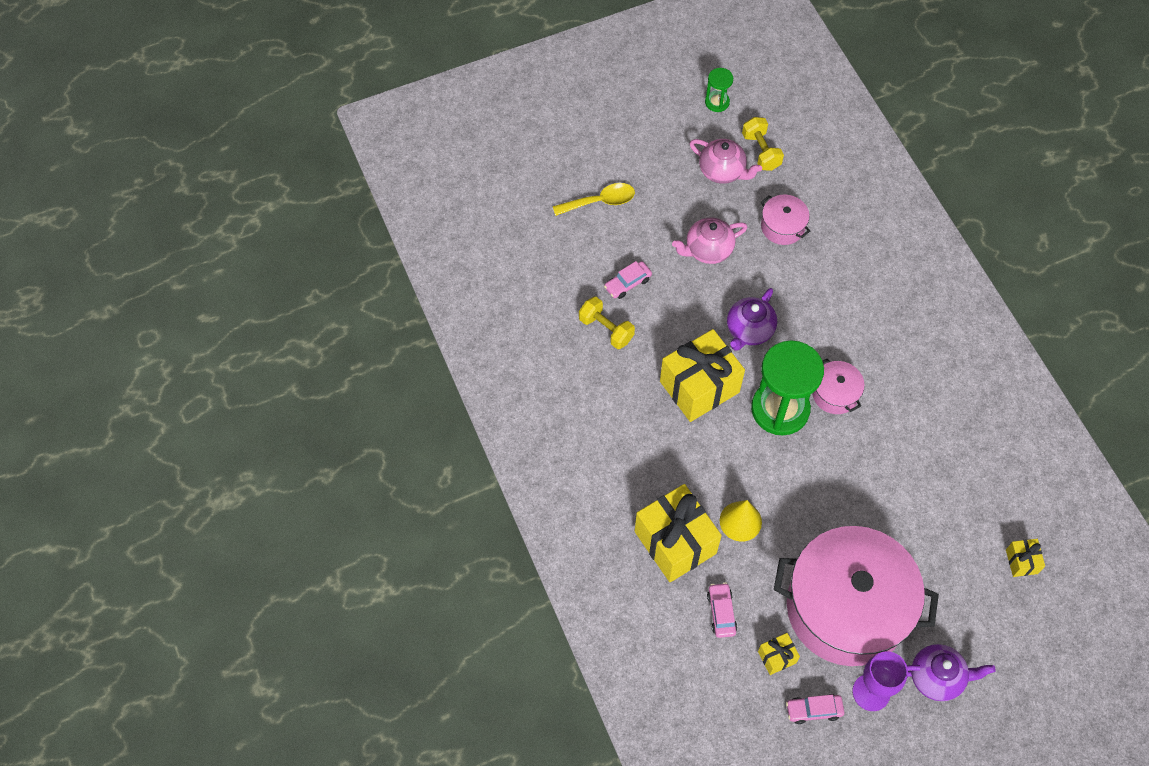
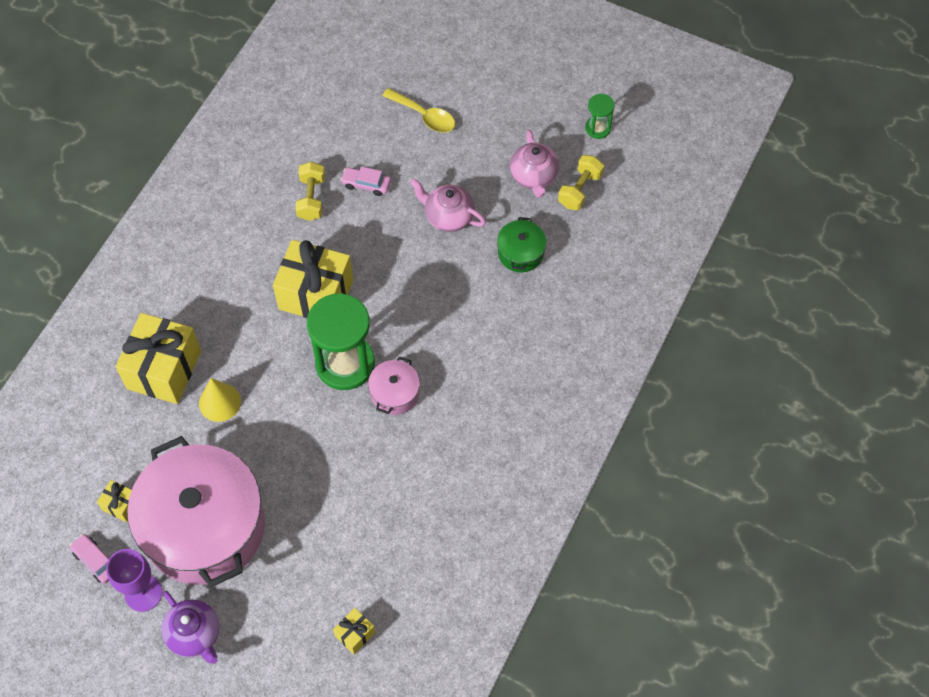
camera: 50 degrees right, 0 degrees up
(721, 612) = (129, 441): pink car -> none
(749, 330) = (399, 294): purple teapot -> none
(782, 227) = (520, 253): pink pot -> green pot

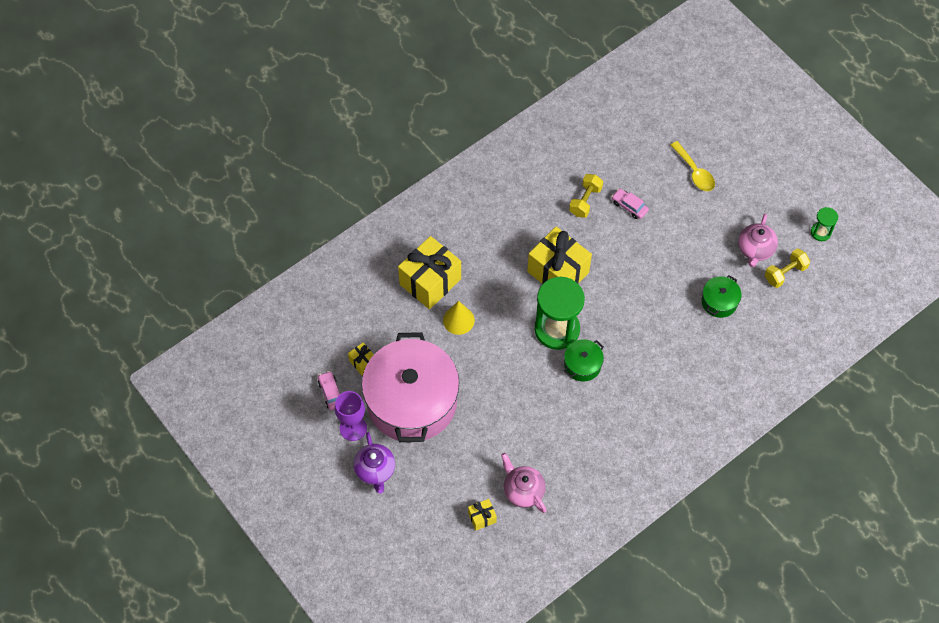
camera: 25 degrees right, 0 degrees up
(394, 393) = (582, 365): pink pot -> green pot
(448, 216) = (678, 254): pink teapot -> pink teapot (523, 490)

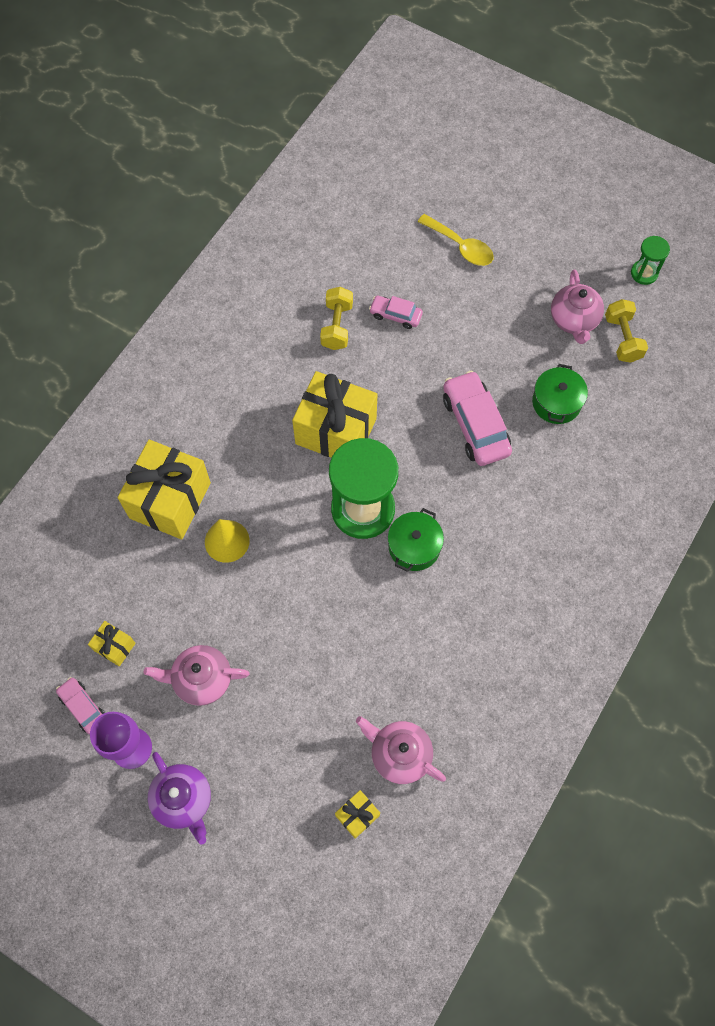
camera: 20 degrees left, 5 degrees up
(412, 401) = (201, 679): pink pot -> pink teapot
(656, 298) = (475, 424): none -> pink car
(785, 273) = (622, 338): yellow dumbbell -> yellow dumbbell turned 45 degrees counterclockwise

